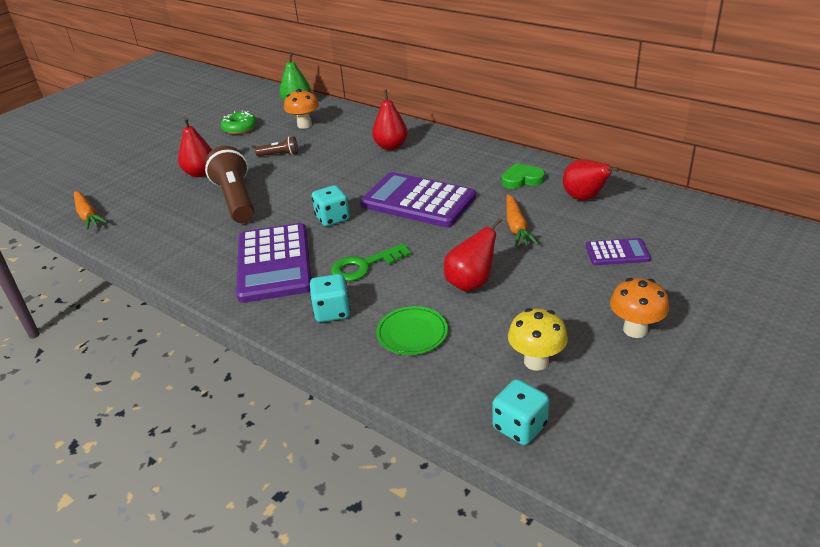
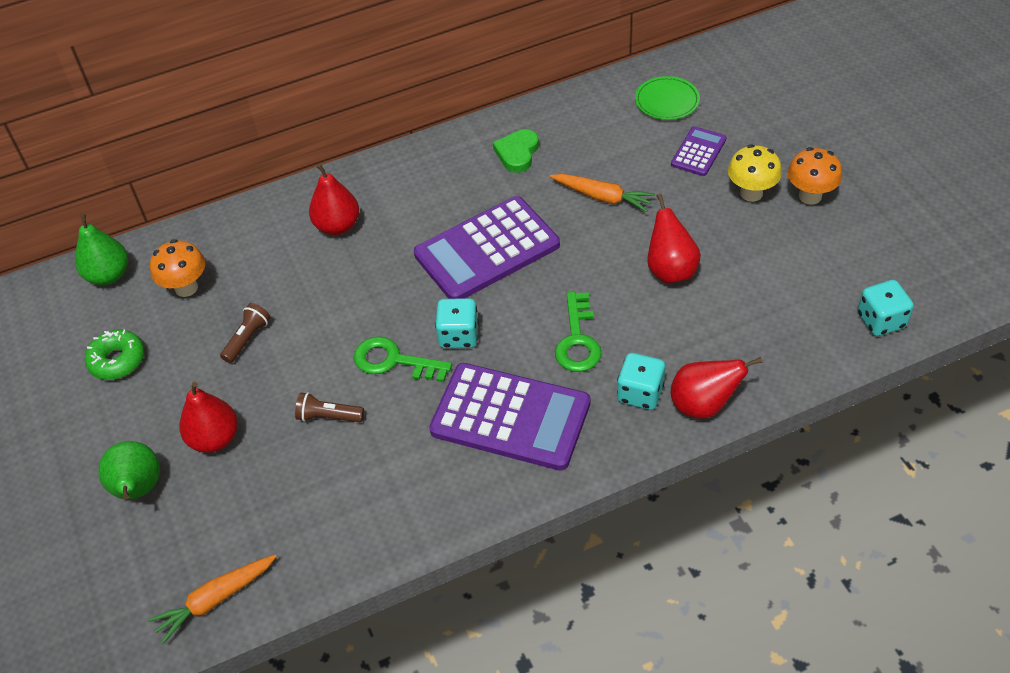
camera: 60 degrees left, 15 degrees up
(88, 215) = (215, 600): orange carrot -> orange carrot turned 150 degrees clockwise
(155, 167) = (138, 489): none -> green pear
(236, 200) = (328, 416): brown flashlight -> brown flashlight, size x0.47
(294, 204) = (394, 361): none -> green key
(412, 333) = (717, 343): green plate -> green plate (667, 101)
(536, 361) = (810, 275): yellow mushroom -> yellow mushroom (751, 193)
(584, 198) = (593, 127): red pear -> red pear (703, 405)

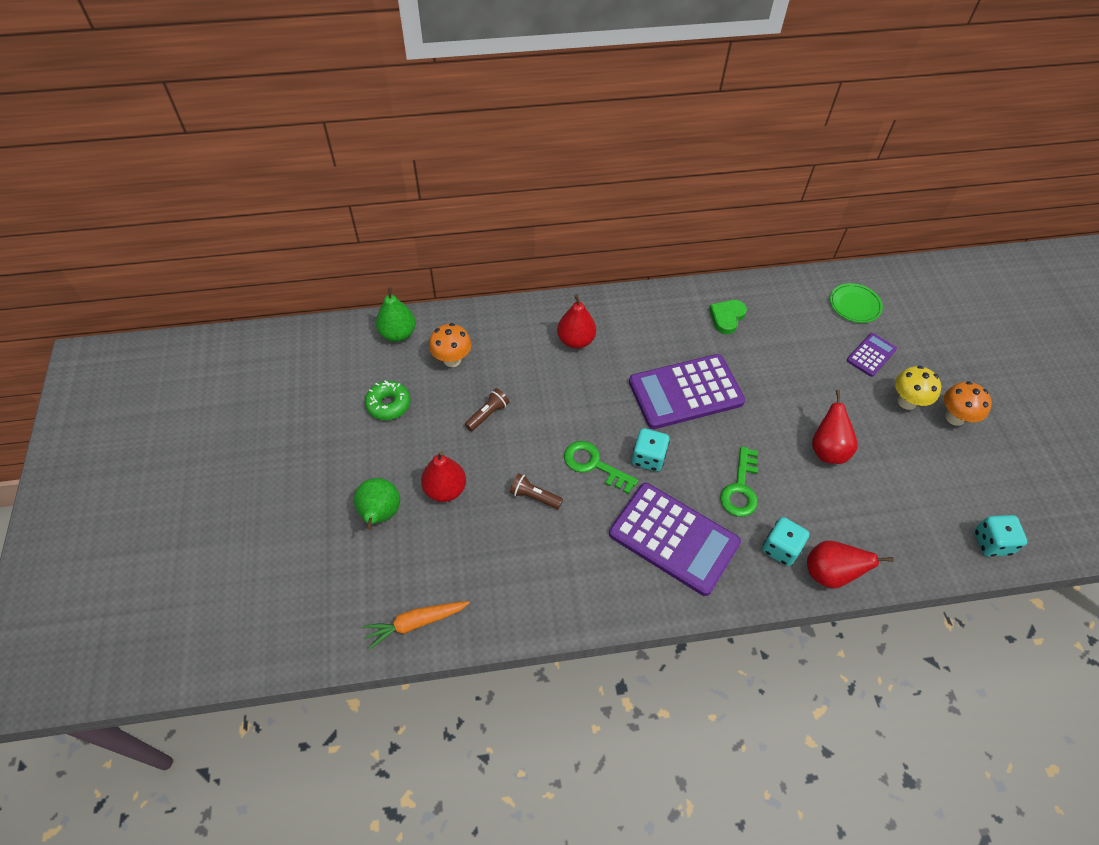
camera: 10 degrees right, 5 degrees up
(602, 197) = (786, 373): orange carrot -> none

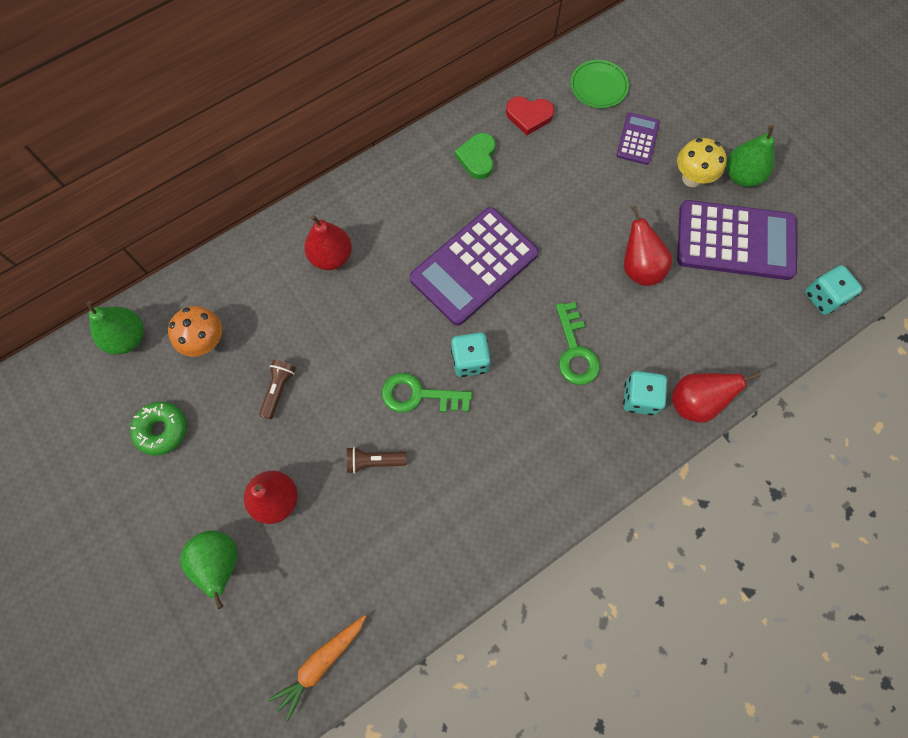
camera: 25 degrees left, 15 degrees up
(674, 538) = (534, 438): purple calculator -> purple calculator (735, 240)
(784, 304) = (529, 116): none -> red heart
(954, 417) = (742, 176): orange mushroom -> green pear

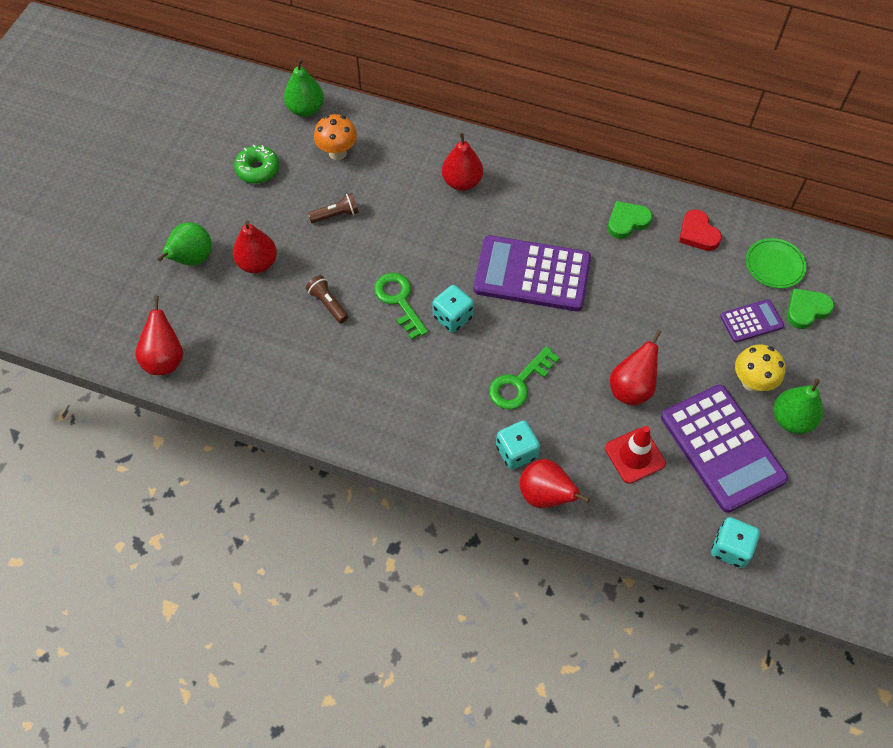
camera: 55 degrees right, 10 degrees down
(321, 663) = (165, 359): orange carrot -> red pear
(654, 95) = (806, 310): none -> green heart
(702, 309) = (634, 456): none -> red traffic cone

